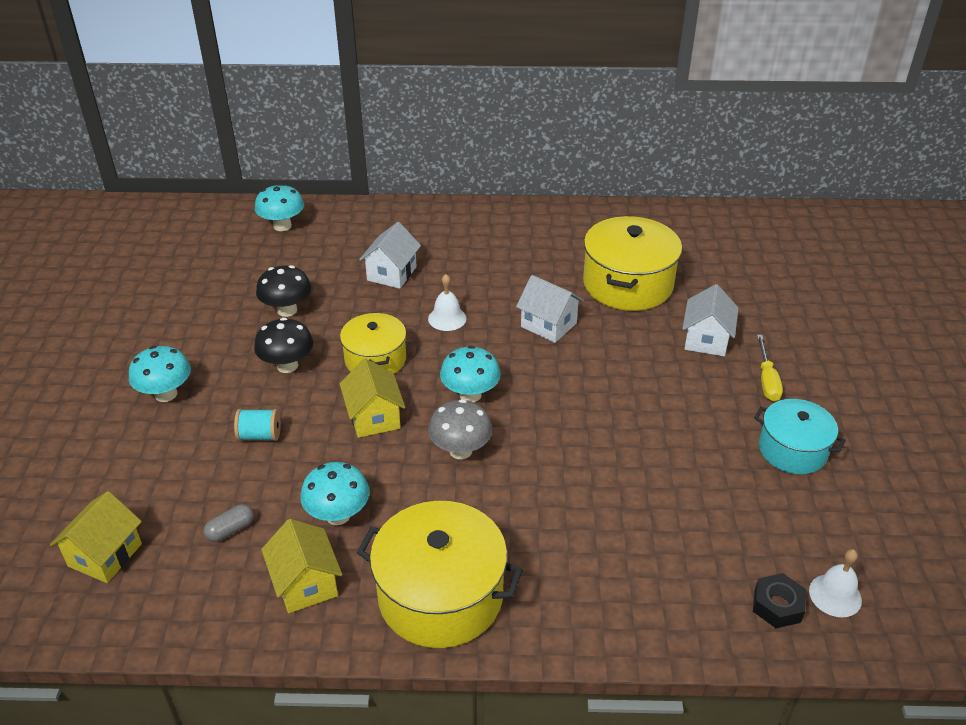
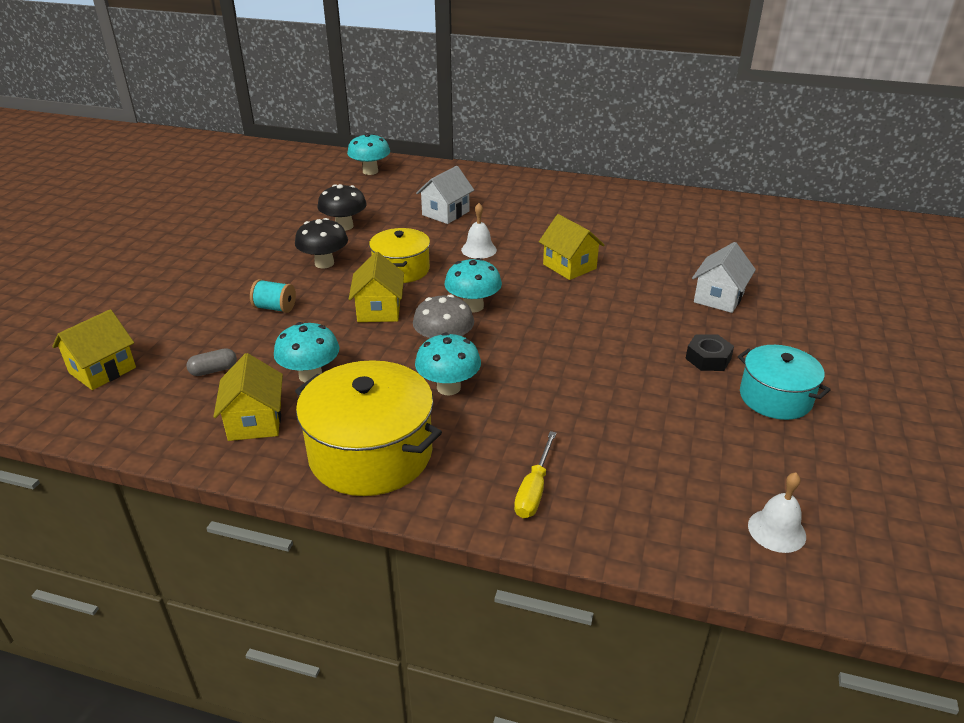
camera: 15 degrees right, 5 degrees down
(166, 394) = (215, 268): turquoise mushroom -> turquoise mushroom (448, 387)
(548, 325) = (569, 266): white house -> yellow house
(628, 284) = (658, 247): yellow pot -> none
(767, 380) = (769, 337): yellow screwdriver -> yellow screwdriver (534, 490)
(777, 605) = (708, 527): black nut -> black nut (708, 358)

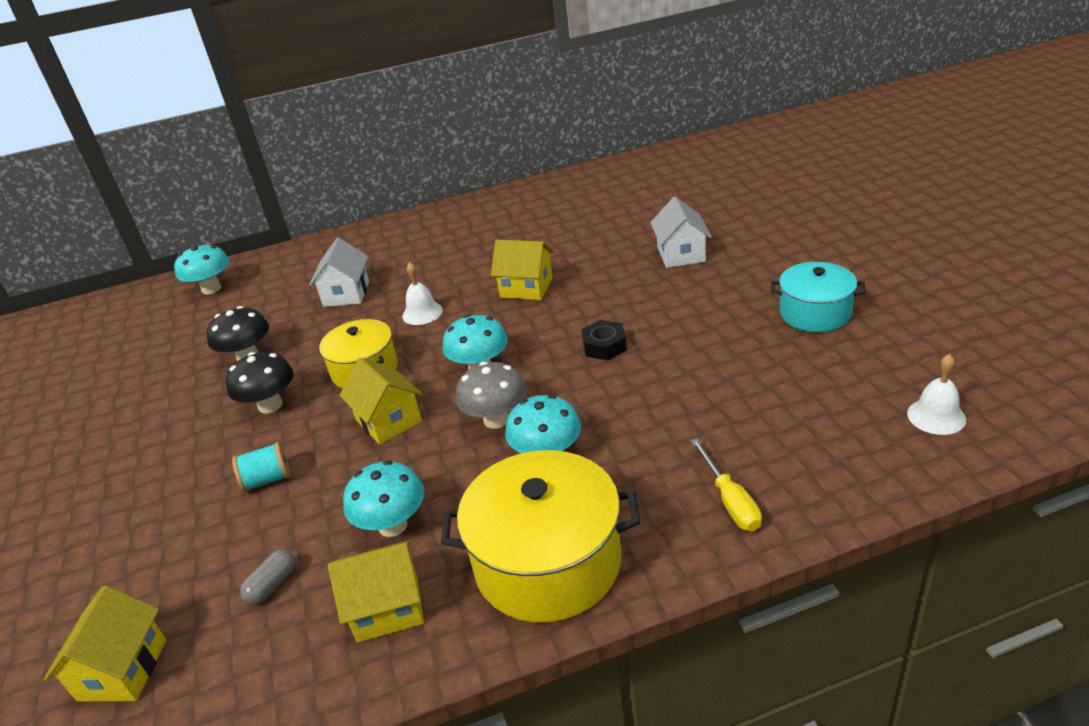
camera: 30 degrees left, 0 degrees up
(255, 421) = (387, 608): yellow house -> yellow house turned 60 degrees counterclockwise
(708, 358) = (731, 308): black nut -> black nut (604, 346)

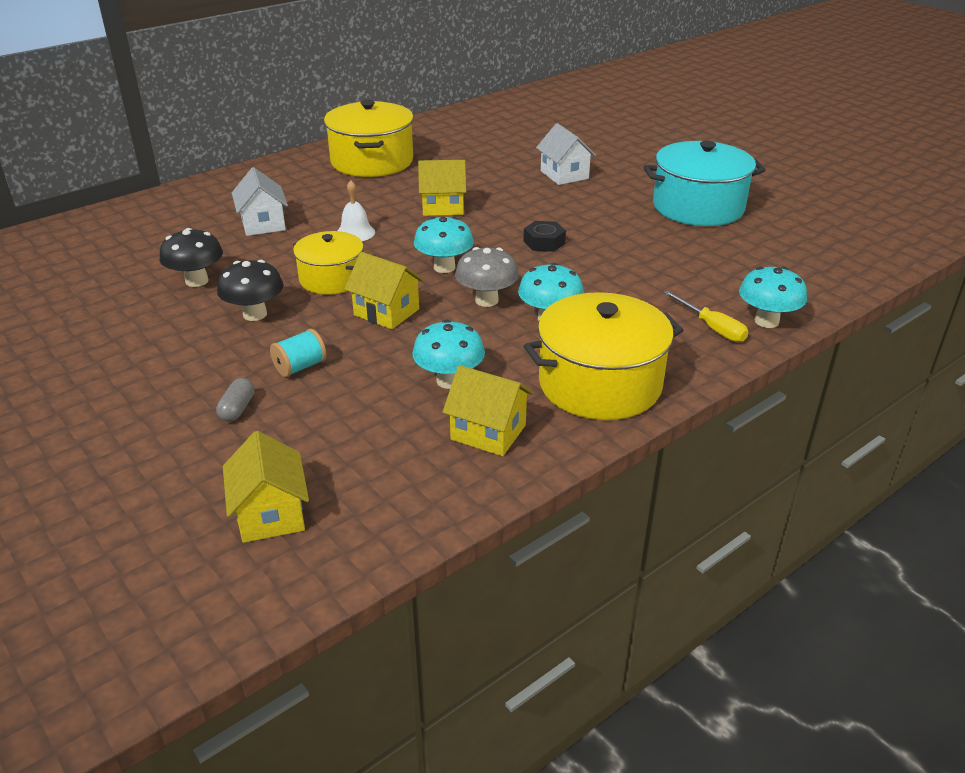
camera: 25 degrees left, 0 degrees up
(211, 289) = (102, 231): turquoise mushroom -> turquoise mushroom (766, 321)
(272, 585) = (369, 435): grey capsule -> grey capsule (237, 409)
(387, 608) = (488, 432): yellow house -> yellow house turned 60 degrees clockwise
(492, 223) = (372, 161): none -> yellow pot
(815, 313) = (698, 207): turquoise pot -> turquoise pot, size x1.60
(936, 416) = (822, 262): white bell -> none

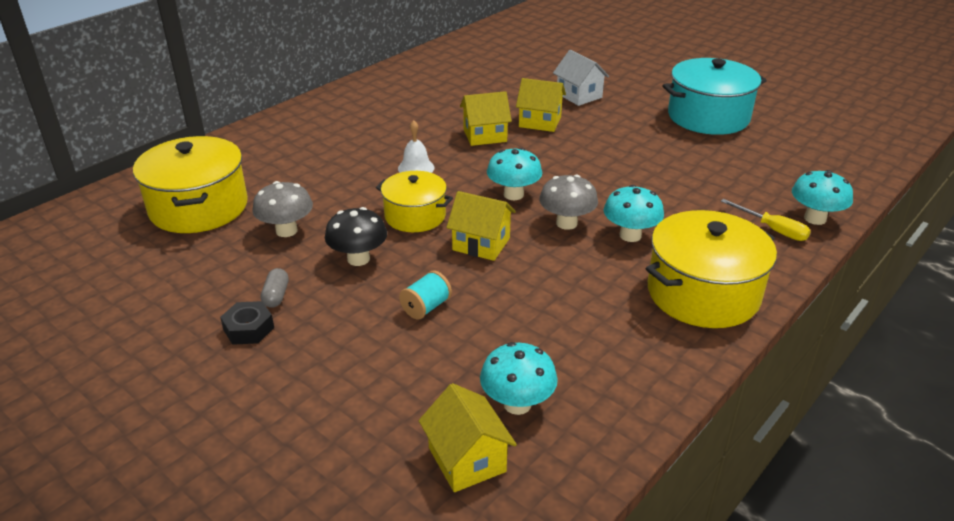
camera: 10 degrees left, 0 degrees up
(197, 281) = (286, 231): black mushroom -> grey mushroom
(237, 409) = (386, 357): grey capsule -> grey capsule (276, 296)
(263, 224) = (324, 167): white house -> none
(372, 161) = (398, 96): yellow pot -> yellow pot (198, 207)
(449, 380) = (569, 305): turquoise mushroom -> turquoise mushroom (517, 404)
(488, 432) = (627, 352): yellow house -> yellow house (540, 122)
(544, 242) = (591, 162): black nut -> black nut (249, 329)

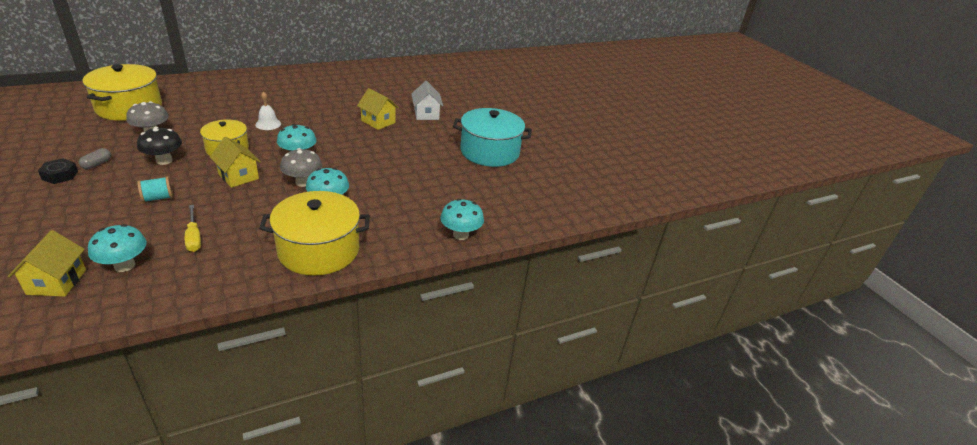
camera: 20 degrees right, 0 degrees up
(485, 135) = (334, 119): yellow house -> none
(772, 229) = (422, 231): yellow screwdriver -> yellow screwdriver (194, 237)

